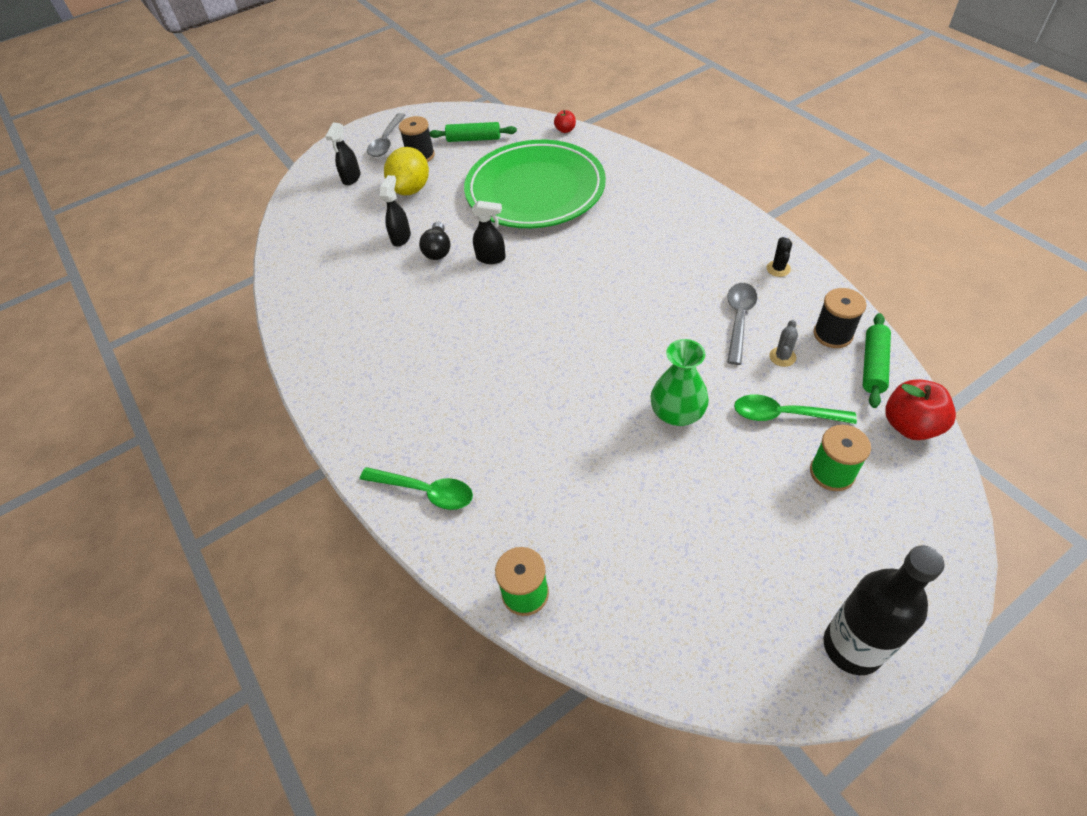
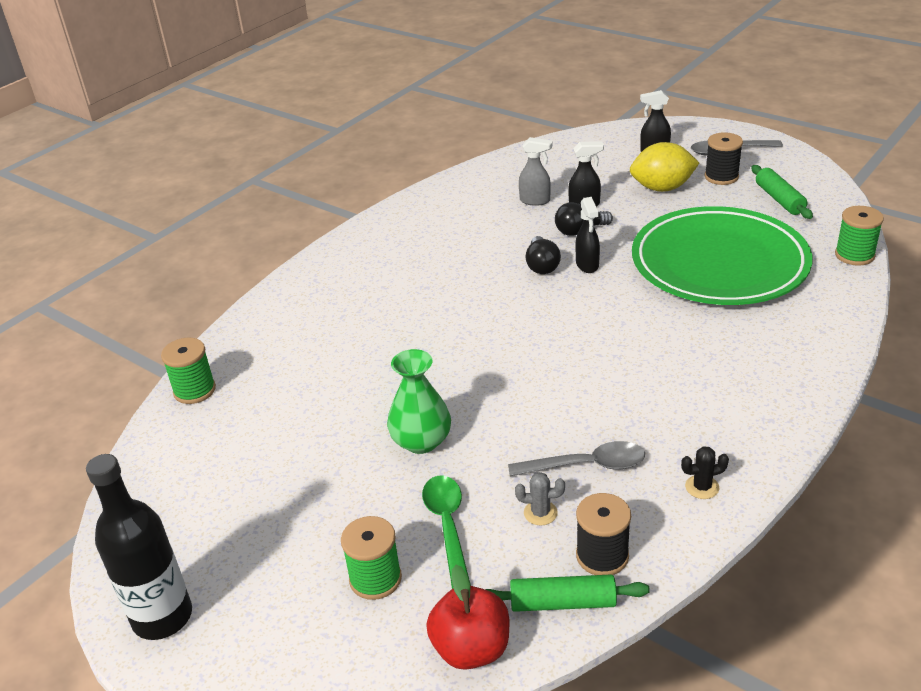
camera: 70 degrees right, 15 degrees down
(369, 265) = (535, 201): none -> grey spray bottle
(425, 491) = (283, 310): green spoon -> none
(474, 285) = (542, 265): none -> black light bulb
(565, 130) = (854, 255): red apple -> green spool

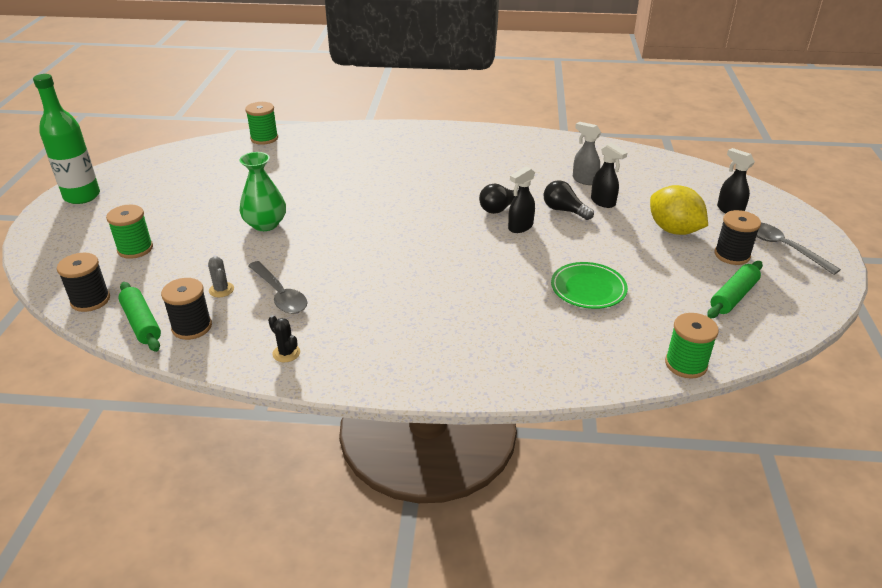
camera: 55 degrees right, 0 degrees up
(162, 617) = (82, 196): black bottle -> green bottle
(448, 526) = (191, 259): green spoon -> none
(471, 649) = (90, 300): red apple -> black spool
(535, 201) = (584, 180): grey spray bottle -> grey spray bottle turned 150 degrees clockwise
(719, 263) = (588, 289): green plate -> green plate, size x0.45

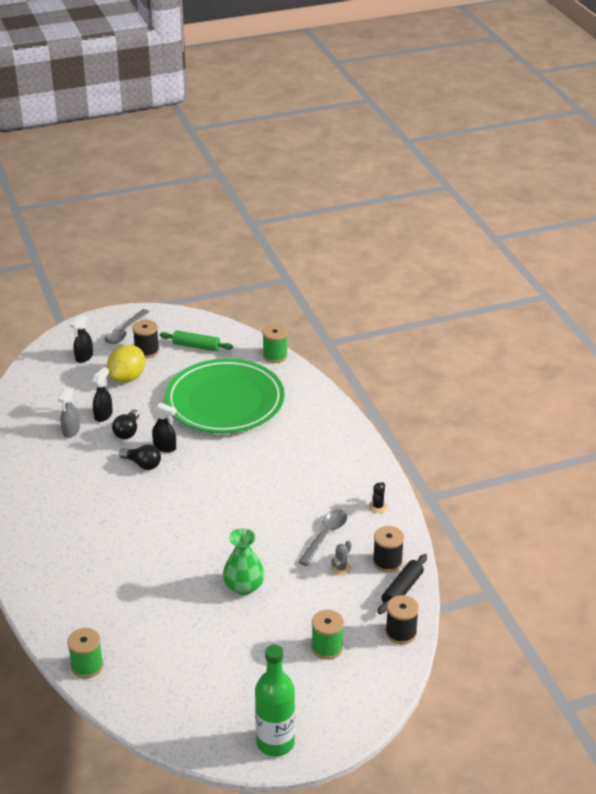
camera: 115 degrees left, 0 degrees up
(142, 323) = (402, 589): green rolling pin -> black rolling pin
(588, 289) = (225, 401): green plate -> green plate, size x2.24

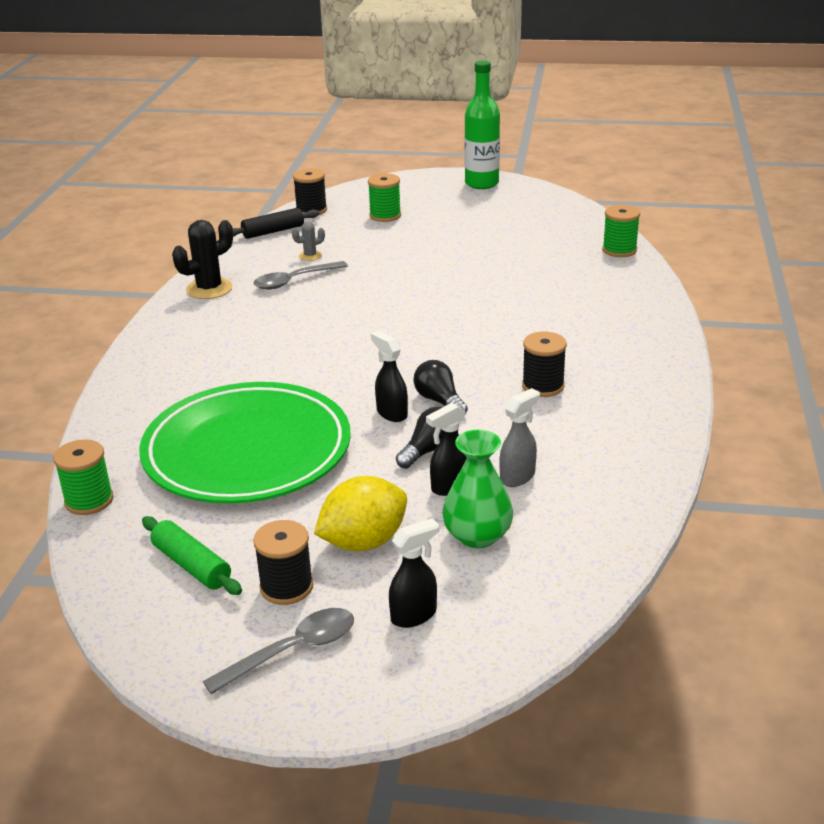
camera: 150 degrees left, 5 degrees down
(244, 586) = (420, 265): green vase -> green vase (477, 536)
(378, 506) = (209, 289): black cactus -> black cactus, size x1.91
(387, 562) = (260, 250): black spool -> black spool (543, 386)

